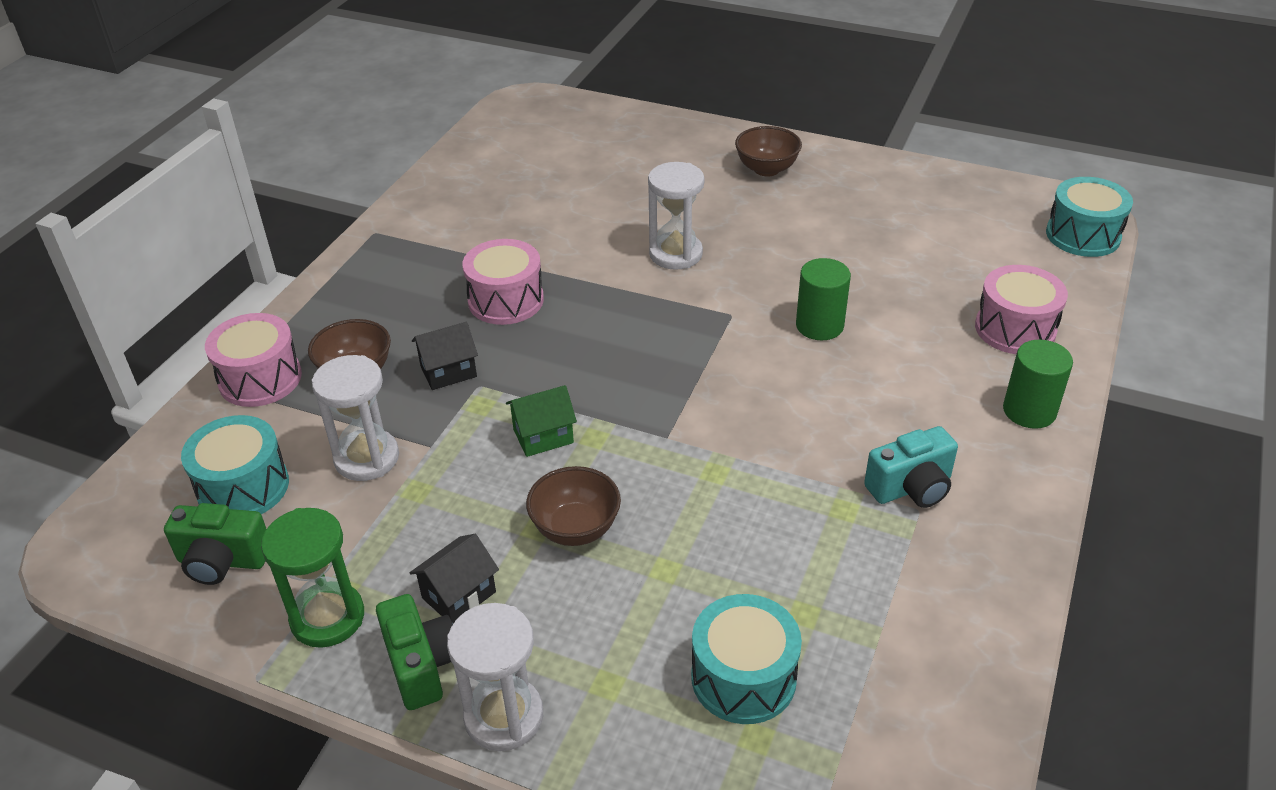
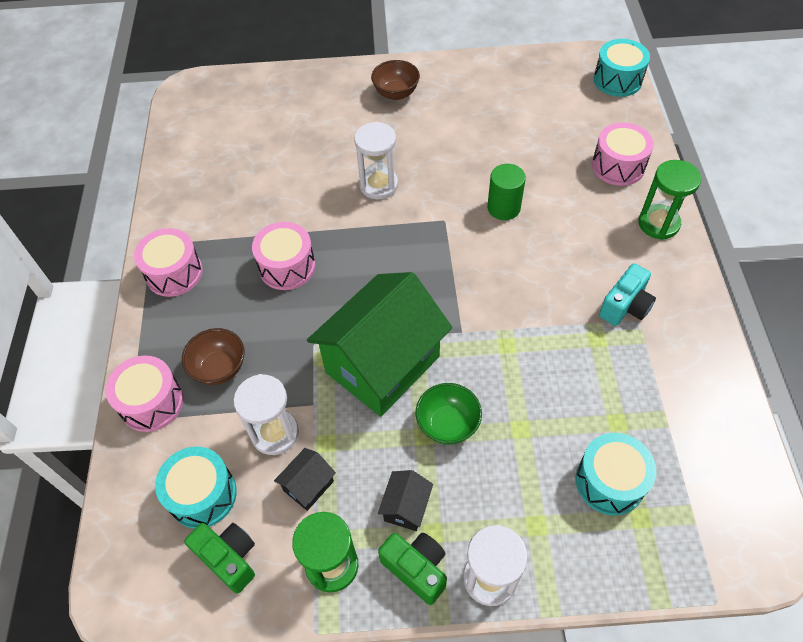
camera: 25 degrees left, 15 degrees up
(222, 561) = (229, 558): green camera -> green camera turned 120 degrees counterclockwise
(378, 266) = (174, 273): none -> pink drum
(448, 371) = (285, 340): black house -> black house (308, 486)
(543, 436) = (382, 364): green house -> green house, size x2.48
(575, 528) = (447, 424): brown bowl -> green bowl
(1029, 411) = (658, 223): green cylinder -> green hourglass

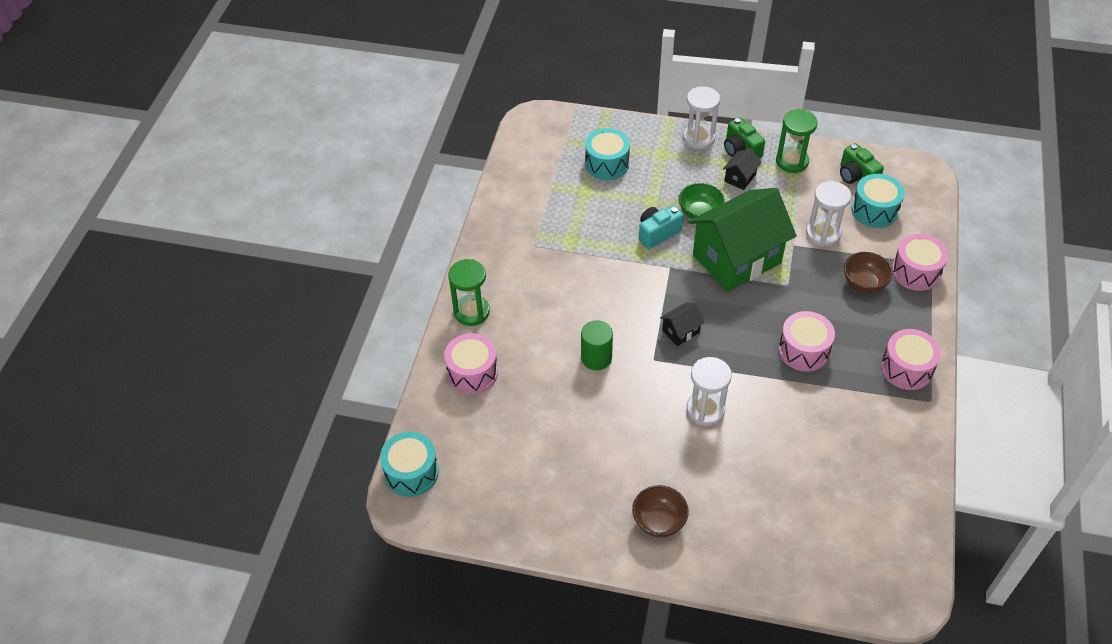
camera: 165 degrees left, 5 degrees down
(308, 486) = (802, 201): black house -> black house (680, 331)
(625, 306) = (538, 256): turquoise camera -> turquoise camera (657, 233)

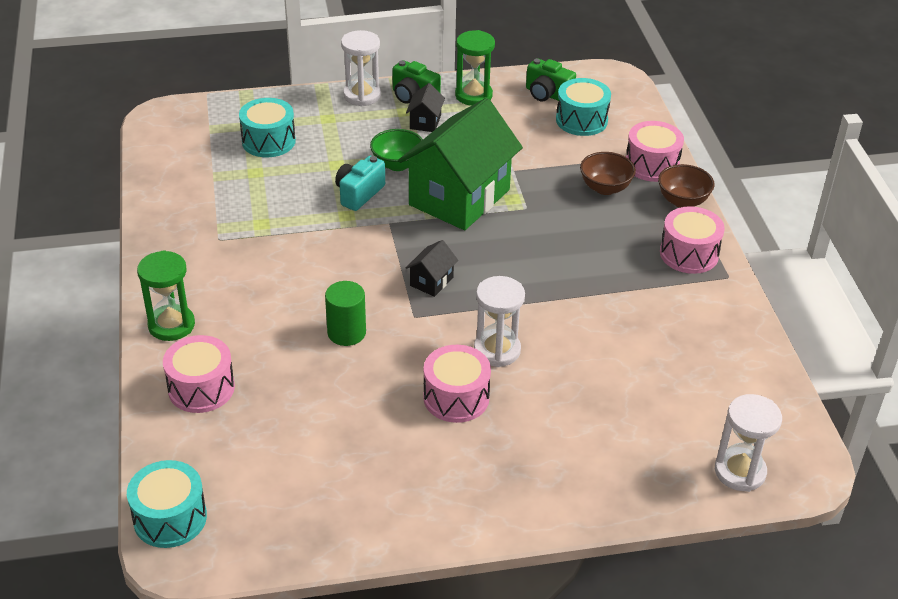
camera: 25 degrees left, 10 degrees down
(659, 521) = (500, 478): brown bowl -> brown bowl (682, 201)
(803, 350) = (575, 265): pink drum -> pink drum (456, 397)
(823, 234) = (539, 153): white hourglass -> white hourglass (740, 472)

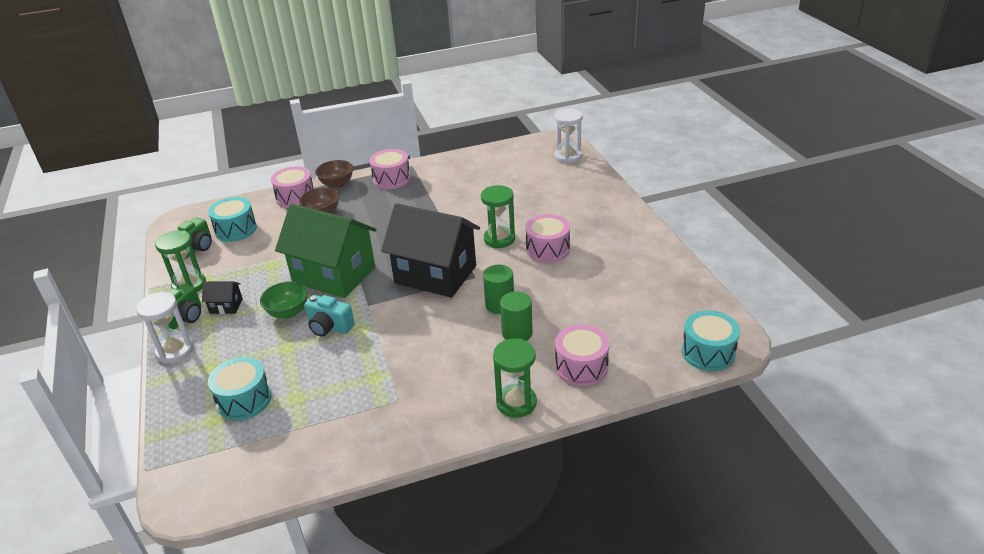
camera: 95 degrees left, 5 degrees down
(286, 341) = (517, 333): none -> green cylinder
(431, 281) = (435, 274): black house -> black house, size x2.48
(497, 350) = (499, 239): white hourglass -> green hourglass

